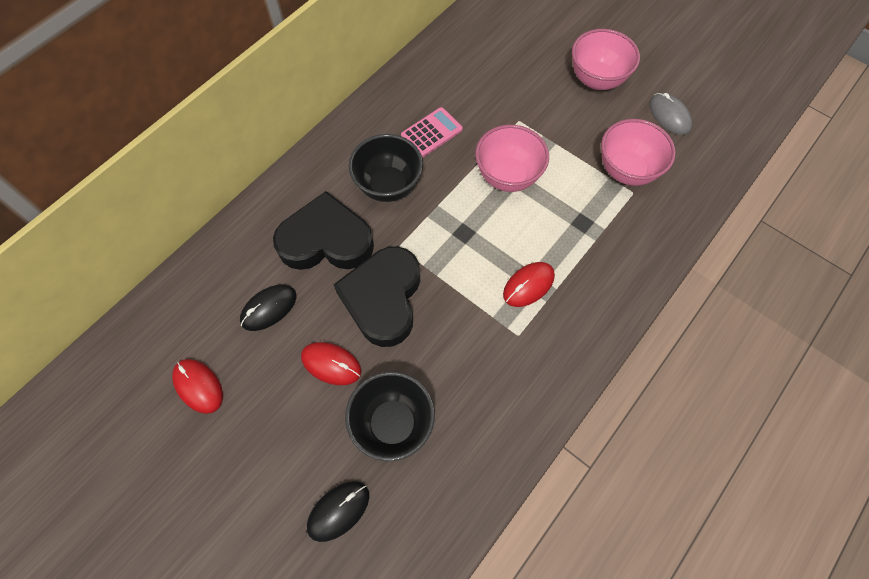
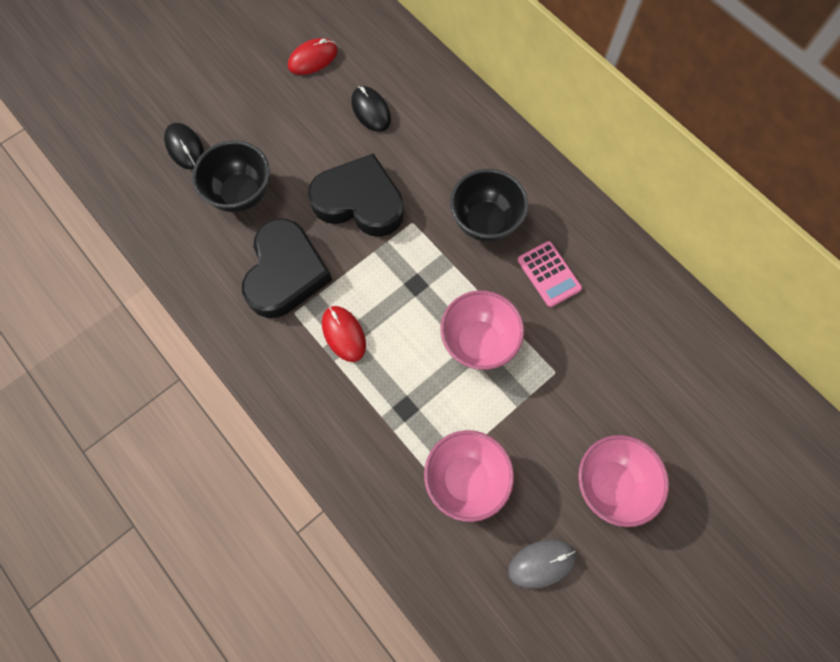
camera: 100 degrees right, 5 degrees up
(326, 240) = (431, 160): black heart -> black heart (285, 273)
(331, 364) = (306, 153): red mouse -> none

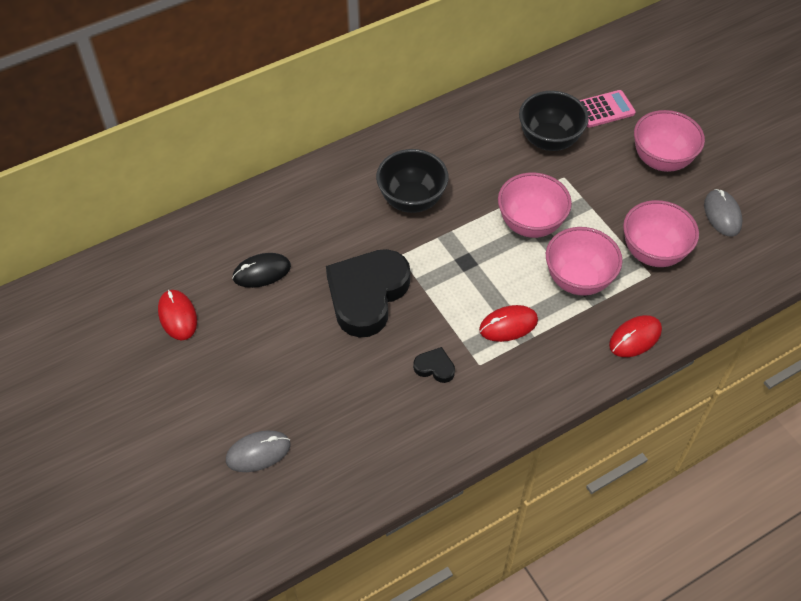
camera: 80 degrees left, 15 degrees down
(185, 147) = (258, 452): black mouse -> grey mouse
(241, 194) = (333, 400): black bowl -> black bowl (549, 140)
(285, 273) = (435, 367): black heart -> black heart, size x0.41
(346, 465) = (635, 338): none -> red mouse
(412, 399) = (578, 280): none -> pink bowl
(549, 274) = (473, 164): pink calculator -> pink calculator (604, 109)

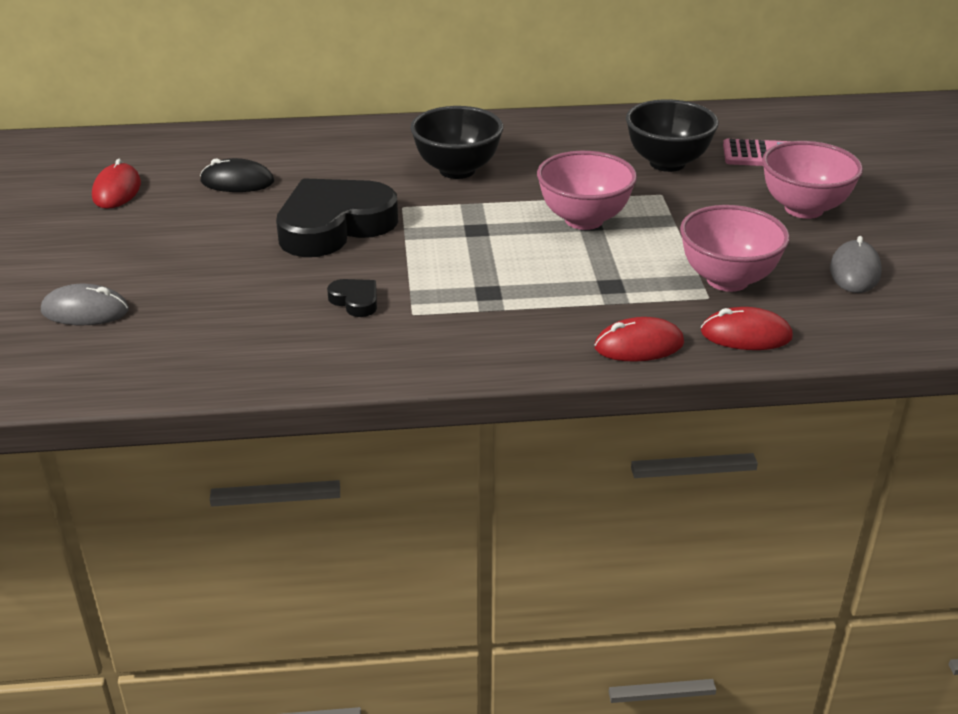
camera: 25 degrees right, 20 degrees down
(508, 325) = (480, 291): red mouse -> red mouse (746, 335)
(578, 280) = (604, 277): pink bowl -> none

